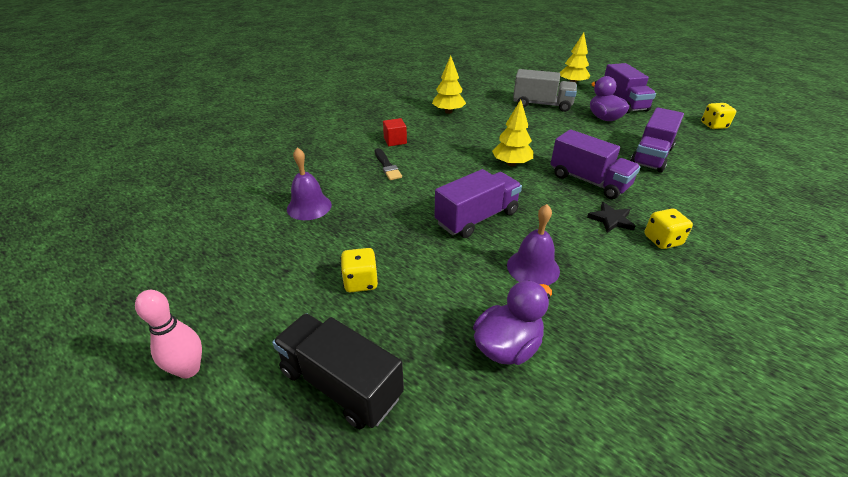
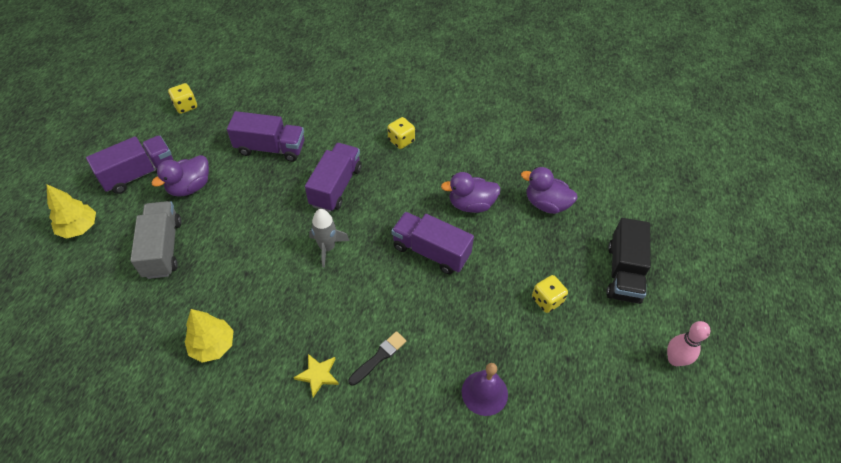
camera: 115 degrees left, 15 degrees up
(395, 141) = (318, 375): red cube -> yellow star
(511, 164) = (327, 248): yellow tree -> grey rocket
(533, 267) = (471, 204): purple bell -> purple duck
(611, 220) = (389, 168): black star -> none

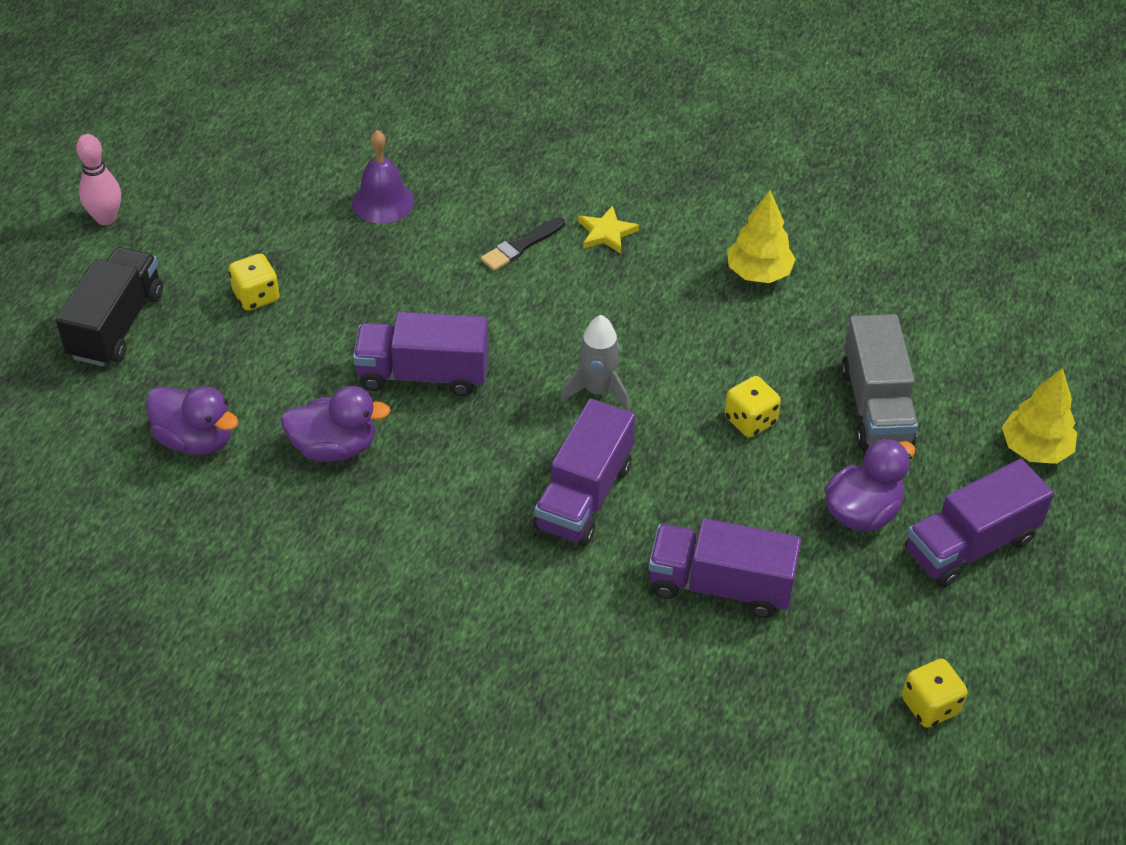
camera: 175 degrees left, 5 degrees down
(401, 140) = (446, 587): yellow dice -> yellow dice (750, 420)
(431, 251) = (423, 374): purple truck -> purple truck turned 150 degrees clockwise

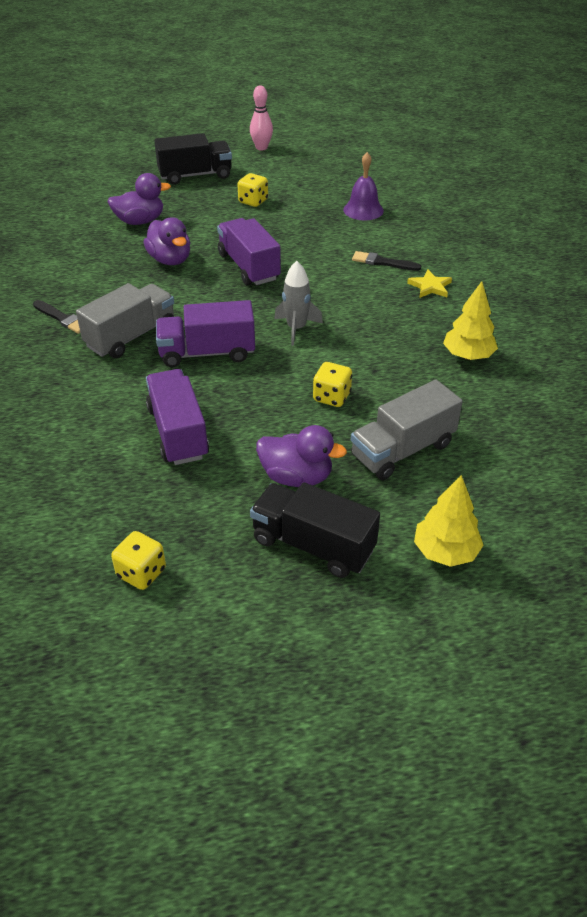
camera: 60 degrees right, 5 degrees down
(196, 440) = (140, 221): purple duck -> purple duck turned 105 degrees counterclockwise
(386, 619) = (62, 318): none -> black brush
(488, 558) = (131, 336): none -> grey truck
(970, 545) = (313, 545): purple truck -> black truck

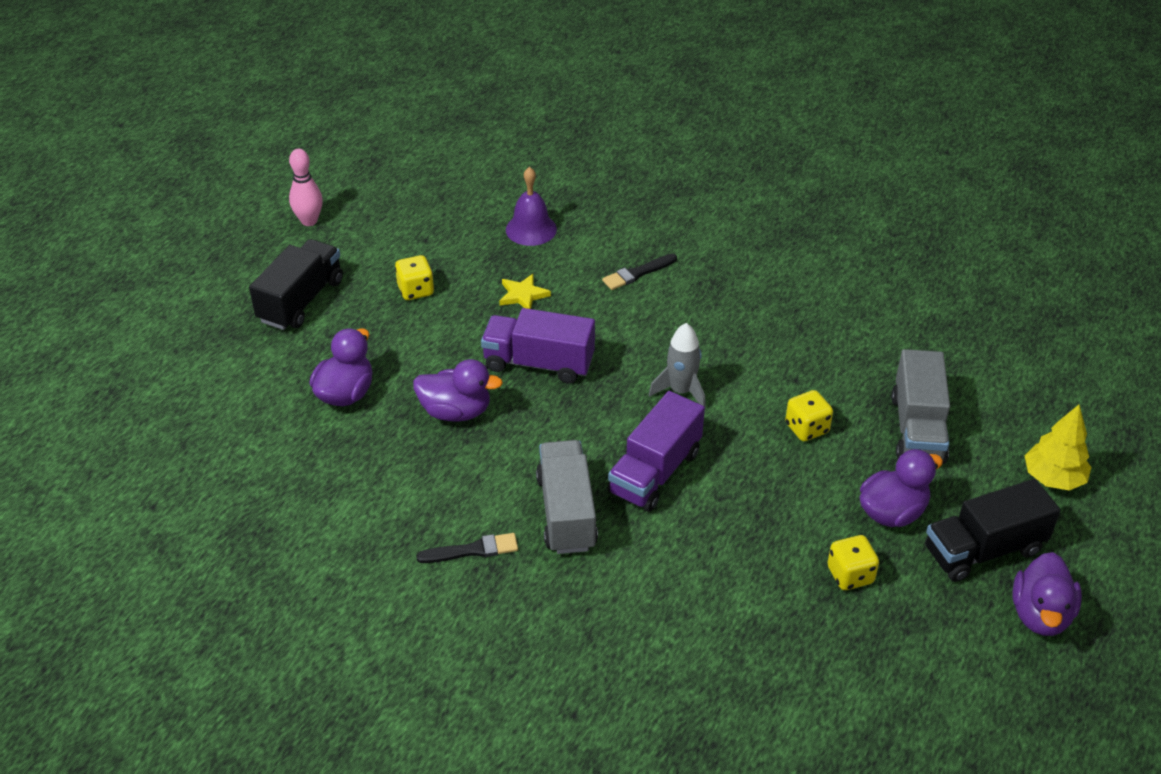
camera: 50 degrees left, 0 degrees up
(141, 573) = (927, 679): yellow dice -> yellow dice (850, 575)
(178, 432) = (759, 557): purple truck -> none
(277, 612) = (1040, 615): none -> purple duck
(430, 287) = (710, 270): yellow star -> yellow star (523, 295)
(468, 355) = (833, 313): yellow tree -> none

